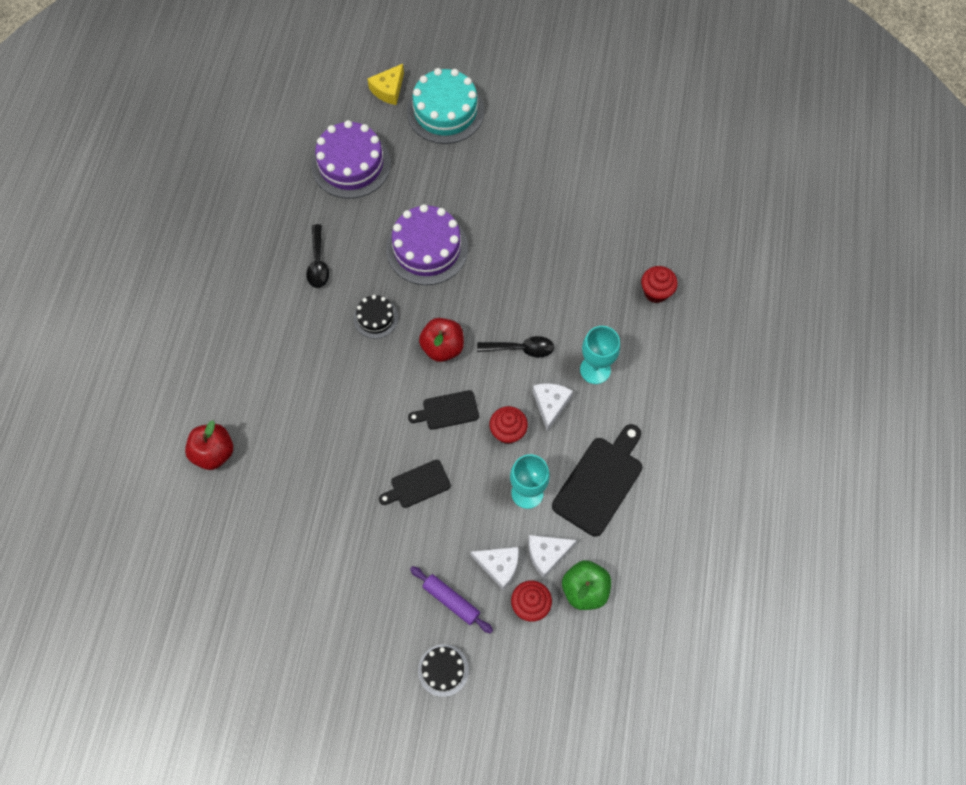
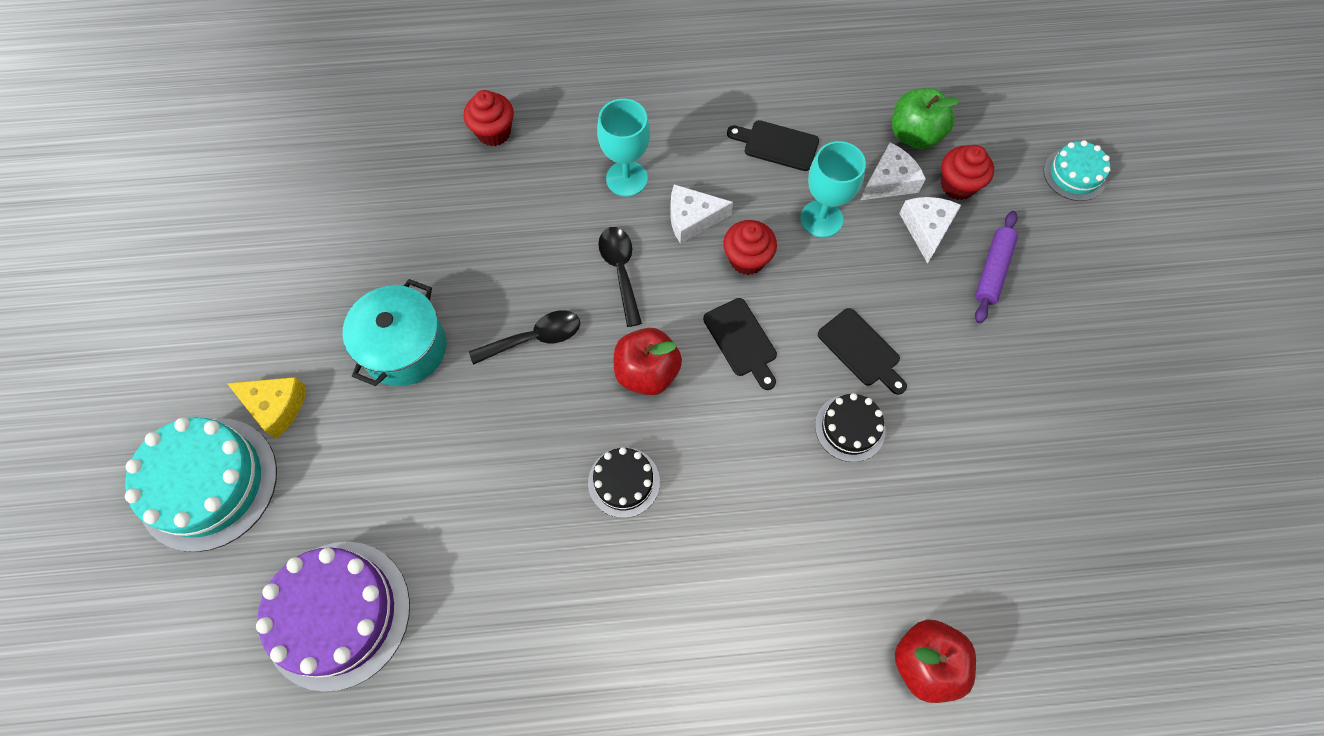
camera: 105 degrees left, 0 degrees up
(318, 263) = (546, 607): black spoon -> black spoon (534, 338)
(388, 90) = (165, 596): yellow cheese -> yellow cheese (276, 406)
(427, 248) = (484, 439): purple cake -> none
(443, 670) = (1077, 258): black cake -> black cake (850, 428)
(501, 216) = (405, 348): none -> turquoise pot
(516, 704) = (1074, 174): none -> turquoise cake
(547, 554) = (889, 181): white cheese -> white cheese turned 90 degrees counterclockwise
(600, 482) = (777, 145): black cutting board -> black cutting board, size x0.59

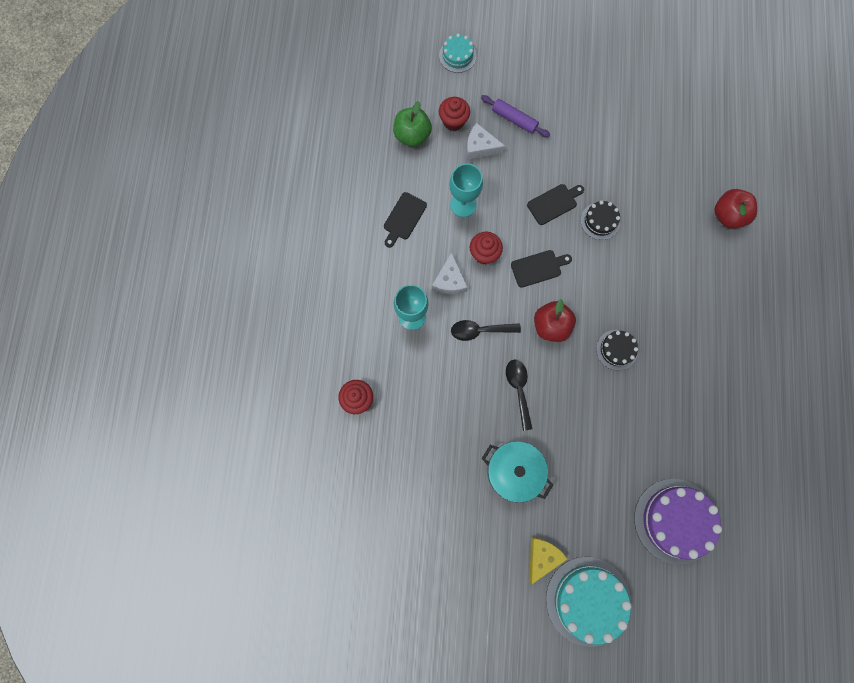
camera: 80 degrees left, 10 degrees up
(889, 181) = (443, 159): white cheese -> none

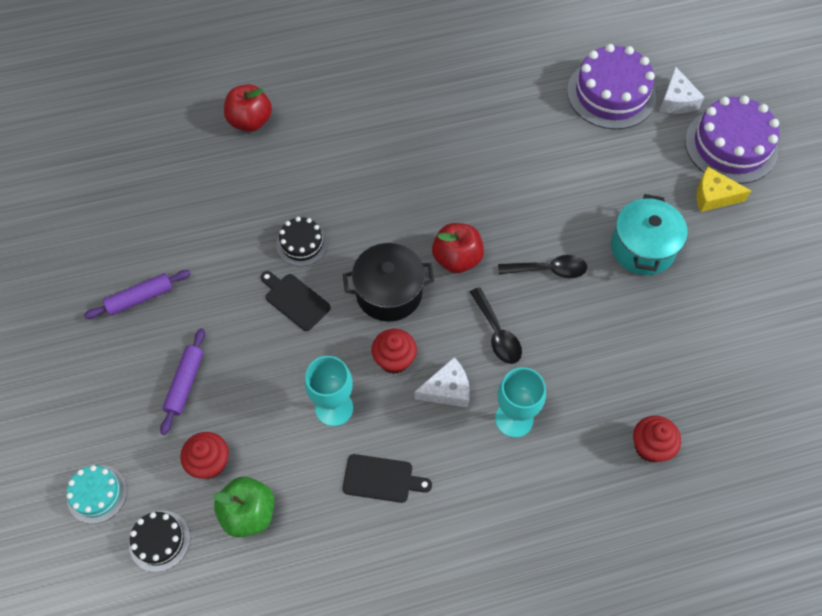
camera: 110 degrees left, 15 degrees down
(480, 147) = (240, 414): white cheese -> white cheese (676, 100)
(518, 389) = (548, 270): black spoon -> black spoon turned 150 degrees counterclockwise
(538, 268) = (389, 293): black cutting board -> black pot
(588, 600) = (731, 146): turquoise cake -> purple cake
(589, 106) = (140, 298): none -> purple rolling pin
(616, 350) = (456, 187): black cake -> black cake (159, 541)

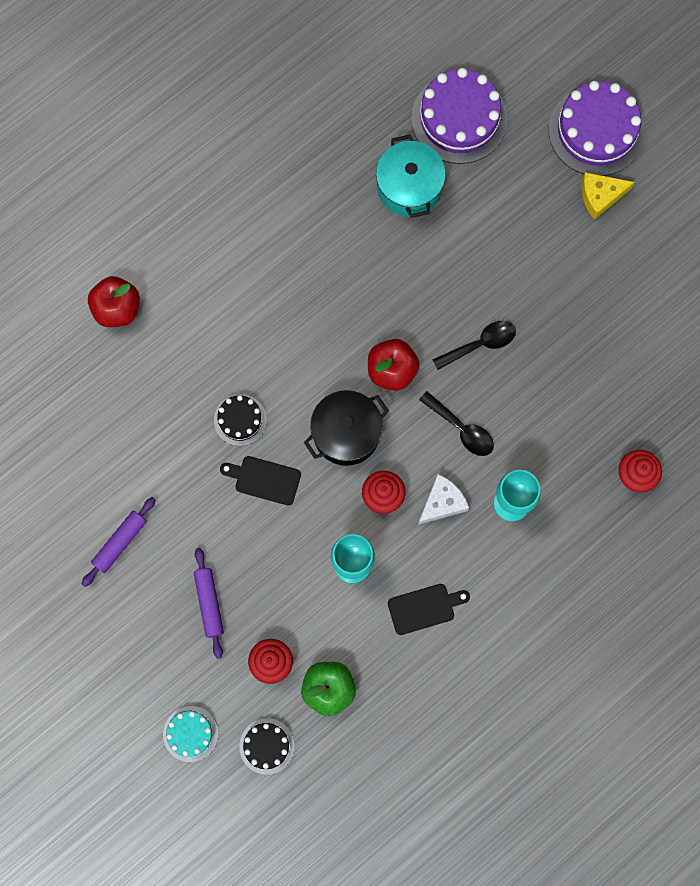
camera: 25 degrees left, 15 degrees up
(642, 248) = (556, 282): turquoise pot -> turquoise pot (409, 187)
(676, 100) = (526, 98): white cheese -> none

